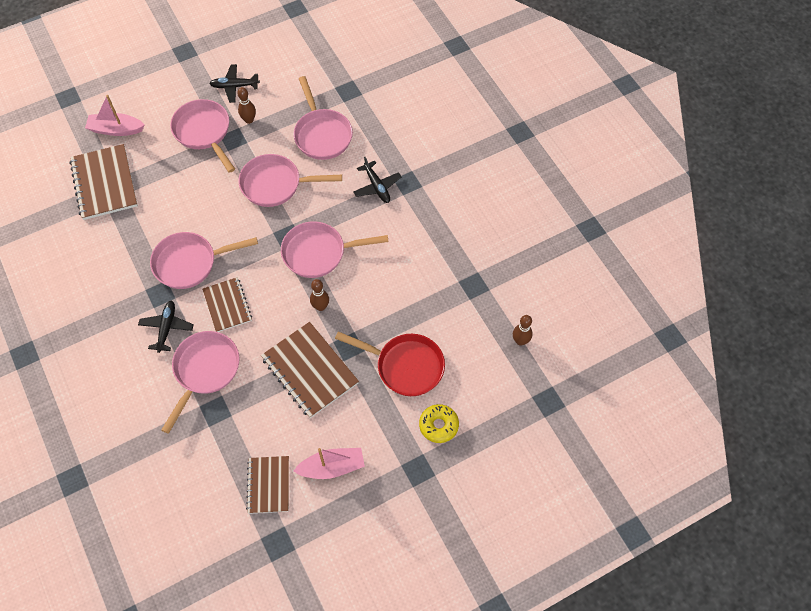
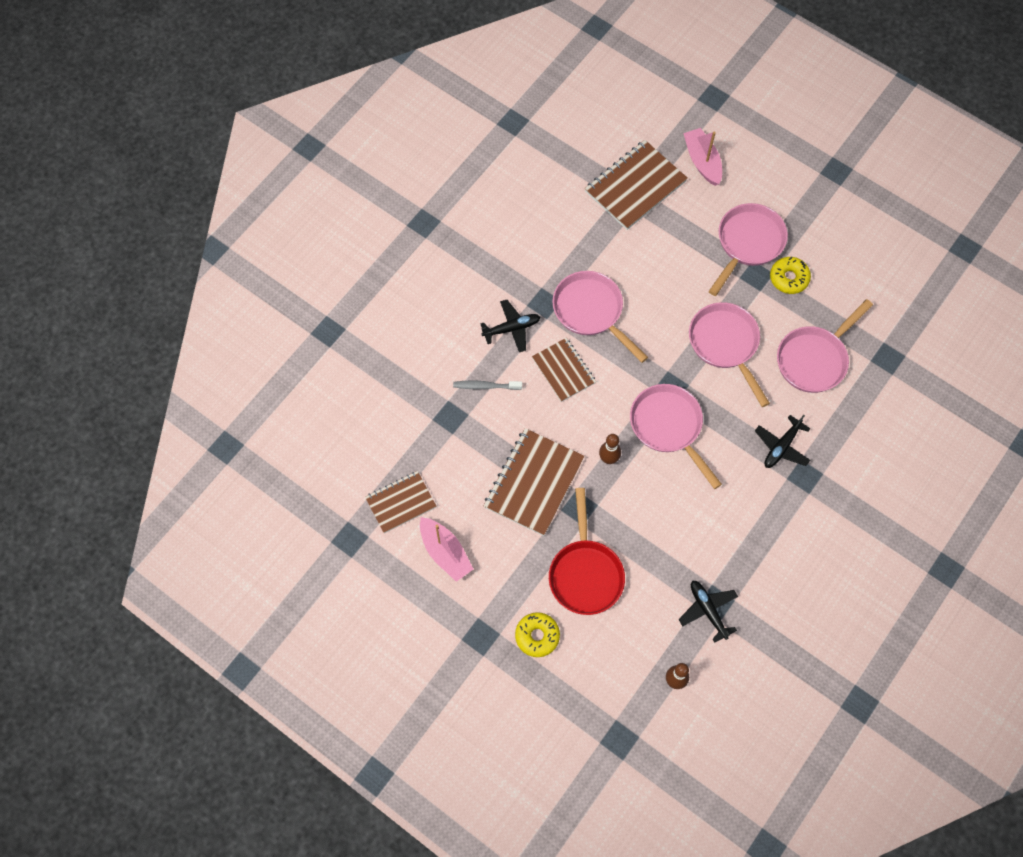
camera: 65 degrees right, 5 degrees up
(205, 371) = (485, 386): pink pan -> grey toothbrush
(227, 305) = (563, 370): brown notebook -> brown notebook turned 75 degrees counterclockwise
(234, 86) = (822, 242): black plane -> black plane (707, 610)
(249, 120) = (789, 278): brown bowling pin -> yellow donut

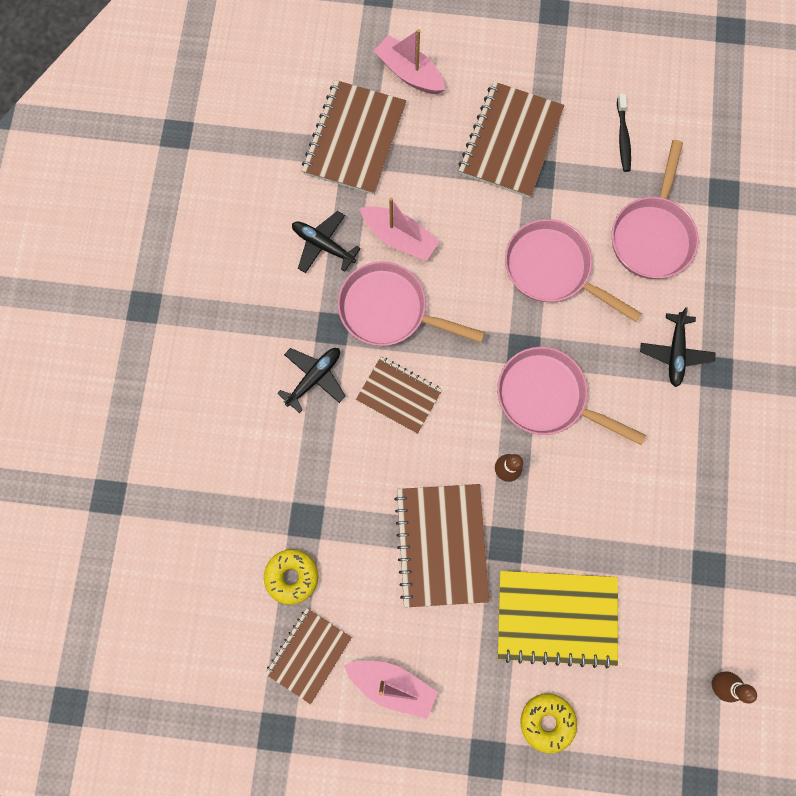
camera: 30 degrees left, 10 degrees up
(485, 386) = (324, 462): grey toothbrush -> none
(585, 573) = (556, 617): red pan -> yellow notebook
(627, 267) = (399, 238): none -> pink boat
(707, 610) = (706, 582): black plane -> black plane (323, 245)
(748, 243) = (510, 141): pink pan -> brown notebook
(789, 278) = (574, 158): yellow donut -> yellow donut (292, 576)
(834, 282) = (623, 137): none -> black toothbrush

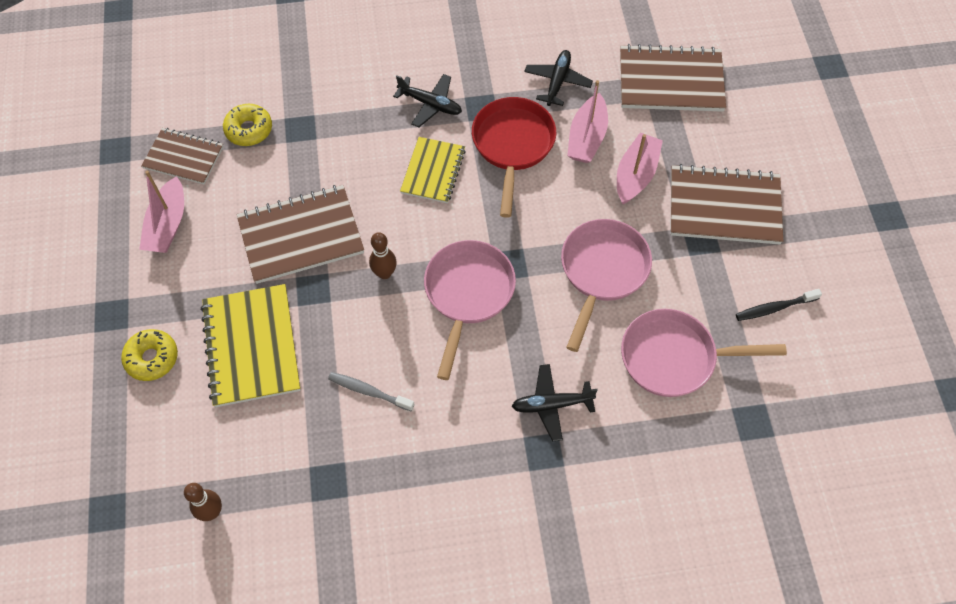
camera: 75 degrees right, 15 degrees down
(389, 310) = (513, 145): pink pan -> red pan
(399, 395) = (433, 171): brown notebook -> yellow notebook
(409, 73) = (758, 108): pink boat -> pink boat (635, 175)
(628, 513) = (369, 391): none -> grey toothbrush

